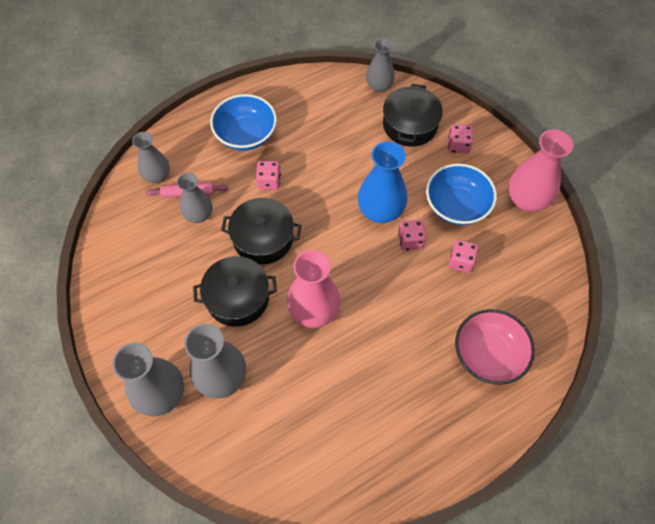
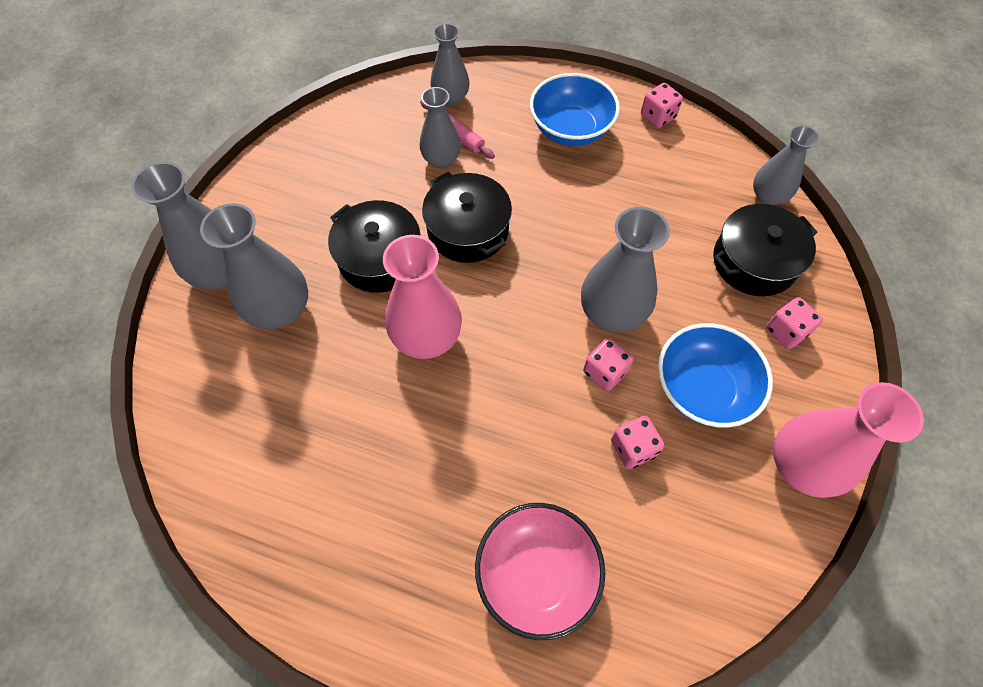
camera: 50 degrees right, 0 degrees up
(269, 181) = (538, 187): pink dice -> pink dice (657, 117)
(380, 210) = (612, 313): blue vase -> grey vase

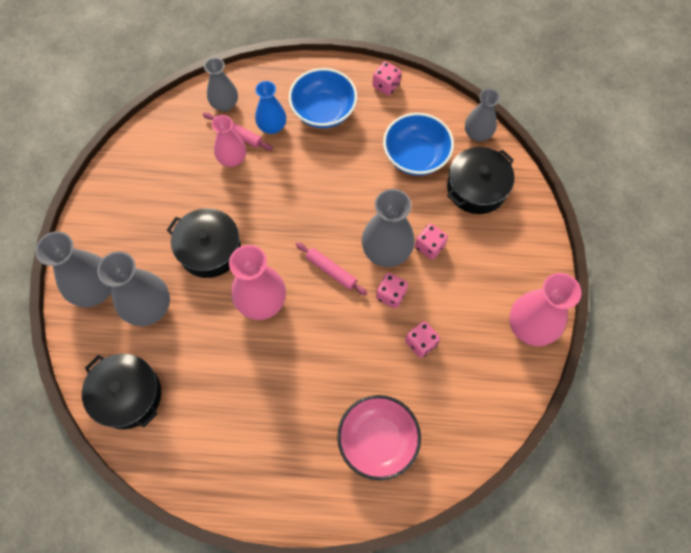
camera: 15 degrees left, 5 degrees up
(441, 159) = (232, 159): grey vase -> pink vase
(468, 230) = (268, 212): black pot -> black pot (128, 395)
(501, 133) = (272, 126): none -> blue vase
(530, 321) = (331, 271): none -> pink rolling pin
(702, 388) = (458, 290): blue bowl -> blue bowl (416, 156)
(785, 331) = (506, 235): pink dice -> pink dice (429, 246)

